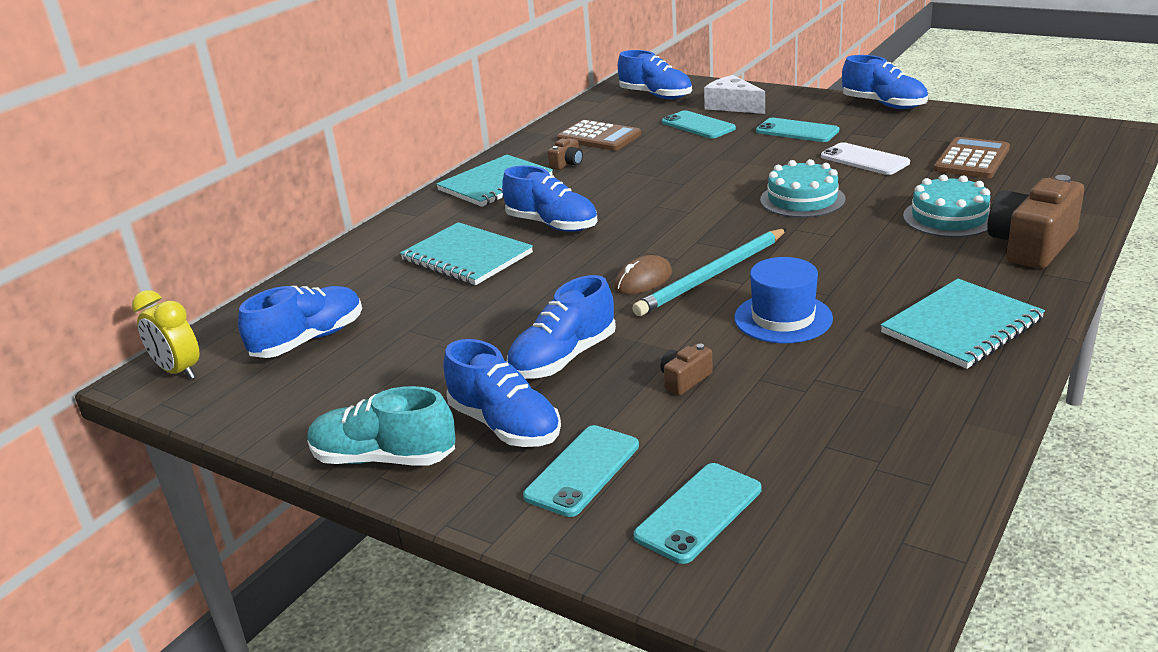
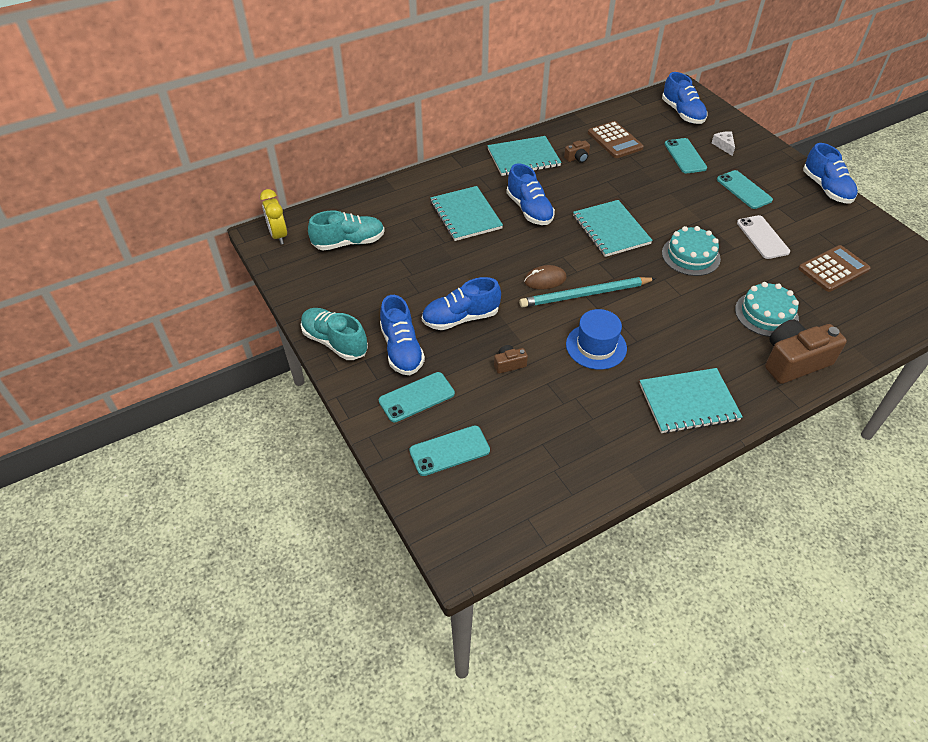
camera: 25 degrees right, 20 degrees up
(309, 340) = (349, 242): blue shoe -> turquoise shoe
(679, 209) = (611, 230): none -> turquoise notebook
(732, 106) = (723, 146): white cheese -> white cheese, size x0.60

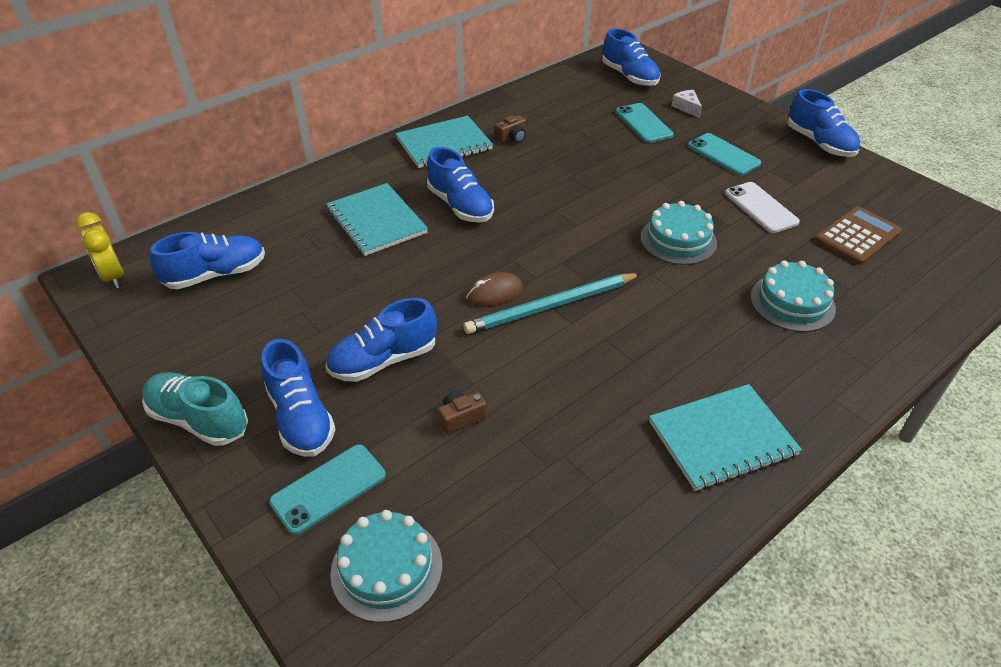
camera: 10 degrees left, 5 degrees down
(349, 242) = (216, 275): turquoise shoe -> blue shoe
(449, 450) = (386, 568): turquoise phone -> turquoise cake
(596, 346) = (579, 375): blue hat -> none
(611, 230) = (570, 219): turquoise notebook -> none
(615, 140) = (555, 114): brown calculator -> none
(794, 361) = (845, 361): brown camera -> none

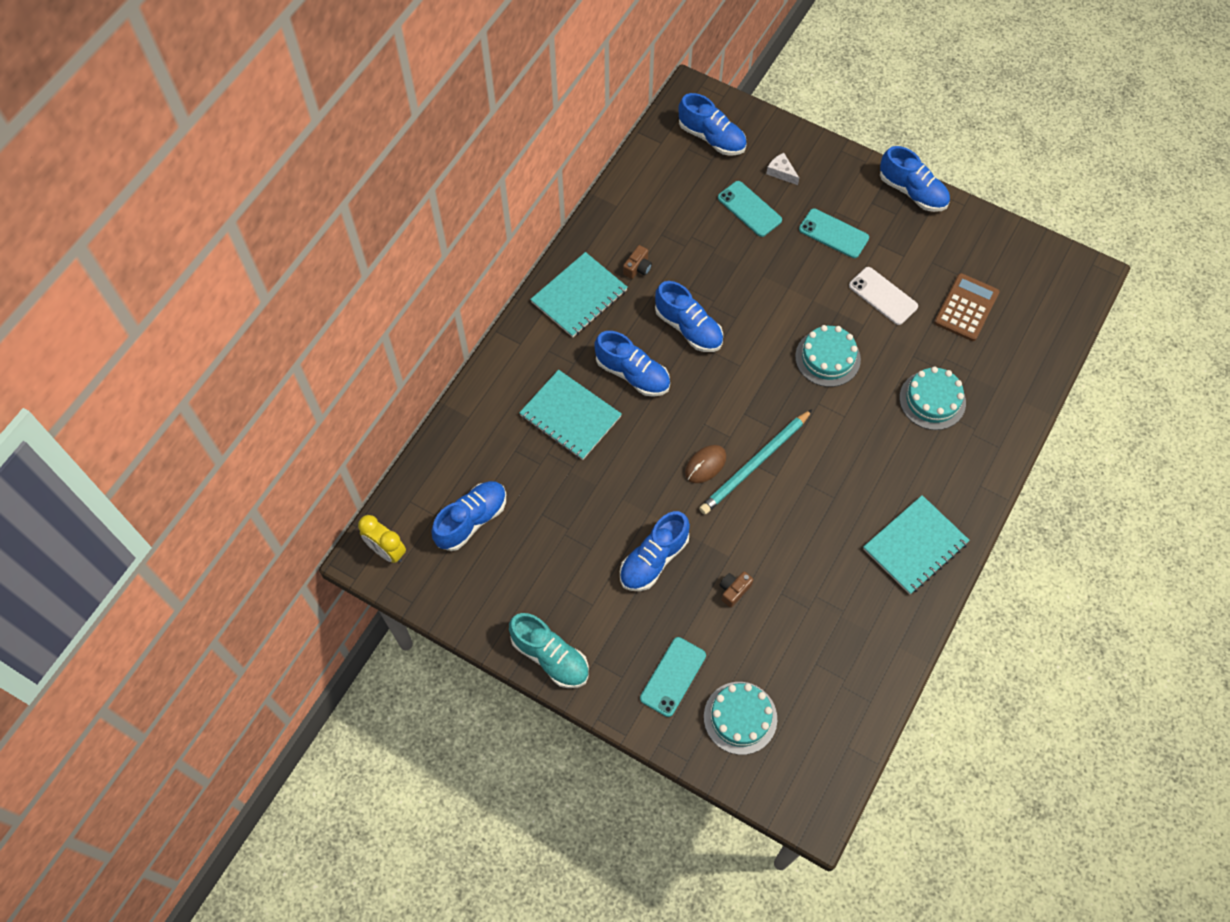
camera: 20 degrees left, 20 degrees up
(199, 420) = (550, 656): turquoise shoe -> turquoise shoe turned 150 degrees counterclockwise
(301, 417) = (622, 629): blue shoe -> blue shoe (688, 328)

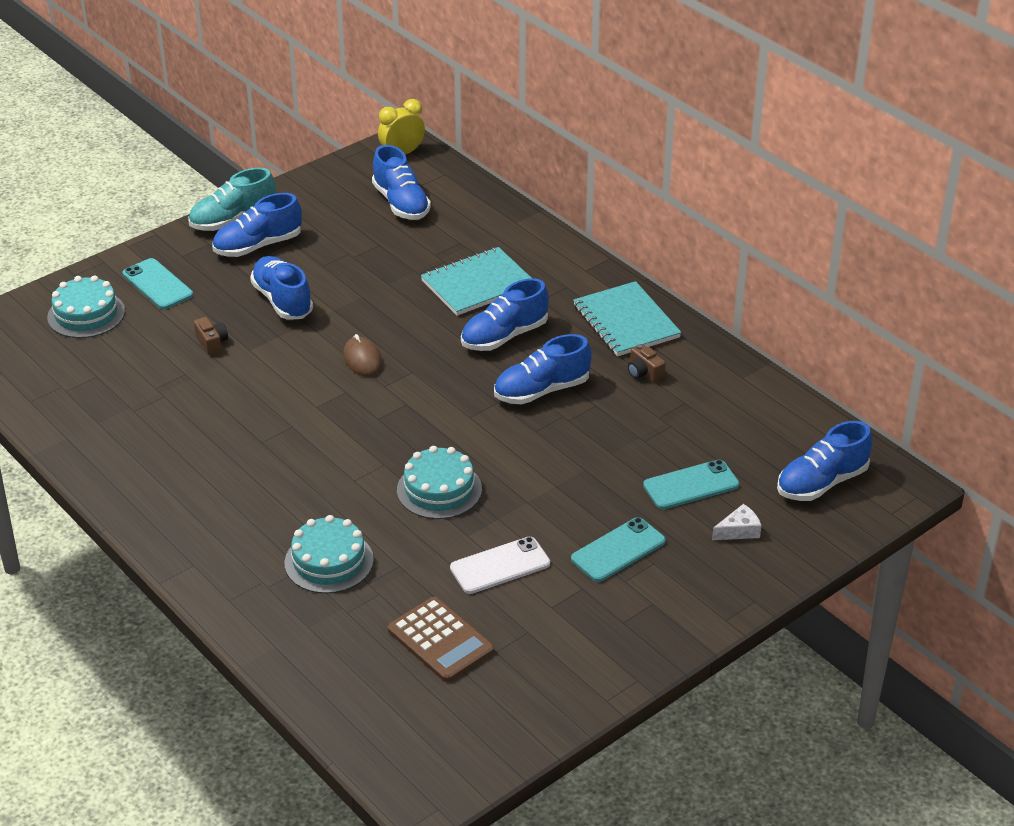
camera: 110 degrees right, 25 degrees down
(754, 464) = (340, 394): turquoise pencil -> none
(912, 191) = (653, 651): blue shoe -> blue shoe (258, 246)
(915, 546) = (162, 485): turquoise notebook -> none

